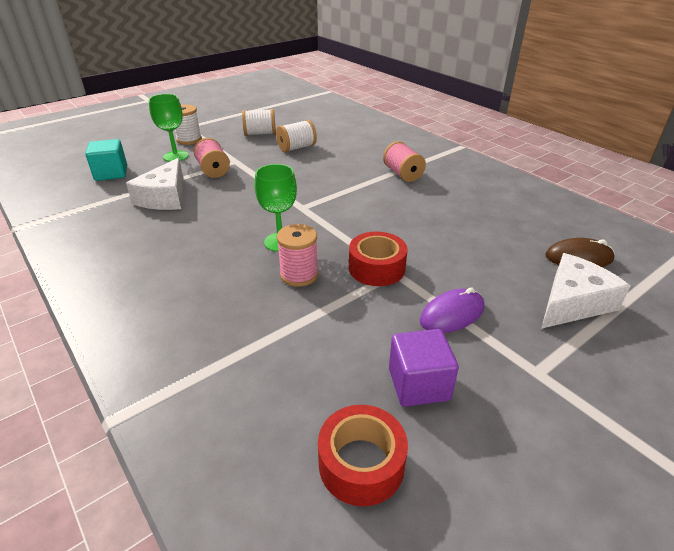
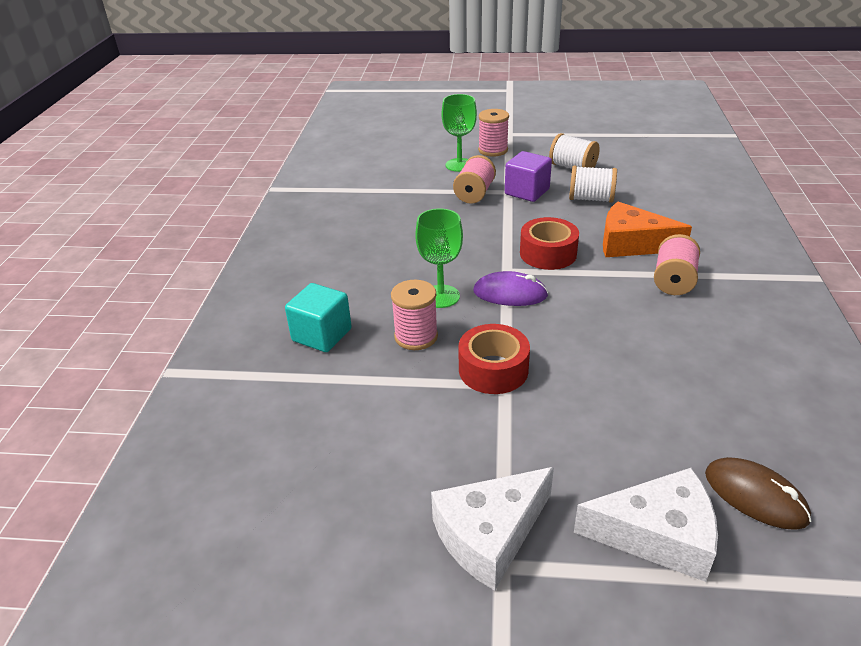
camera: 45 degrees right, 0 degrees up
(111, 173) = (387, 163): turquoise cube -> turquoise cube (322, 335)
(164, 197) = (401, 205): white cheese -> white cheese (489, 535)
(189, 140) = (493, 150): white spool -> pink spool
(354, 163) = (632, 244): none -> orange cheese
(361, 464) = (261, 515): red tape -> red tape (548, 253)
(418, 384) = (381, 493): purple cube -> purple cube (527, 192)
(452, 314) = (501, 457): purple mouse -> purple mouse (510, 293)

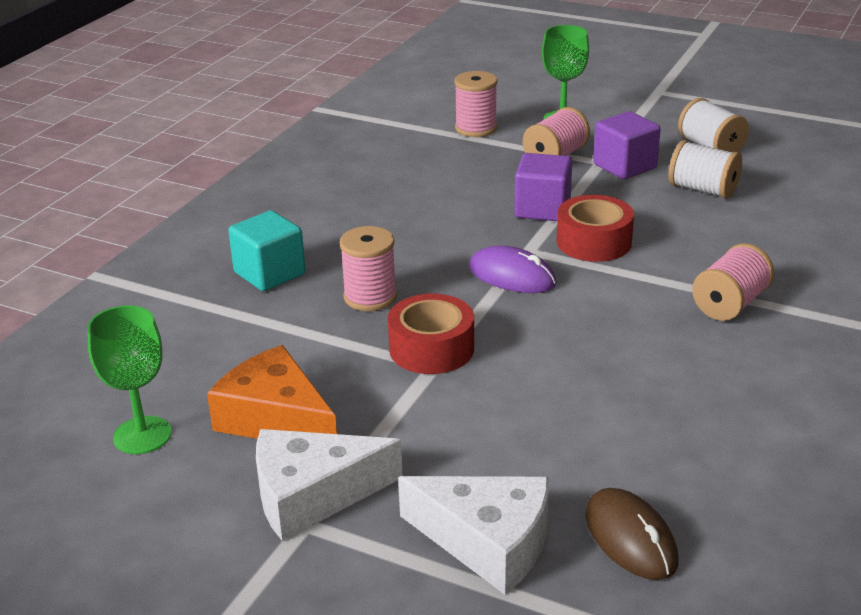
camera: 20 degrees right, 5 degrees down
(441, 296) = (428, 262): green goblet -> green goblet (142, 435)
(493, 150) = (620, 108): pink spool -> pink spool (476, 128)
(494, 235) = (542, 209): none -> purple cube
(632, 244) = (712, 252): orange cheese -> orange cheese (275, 418)

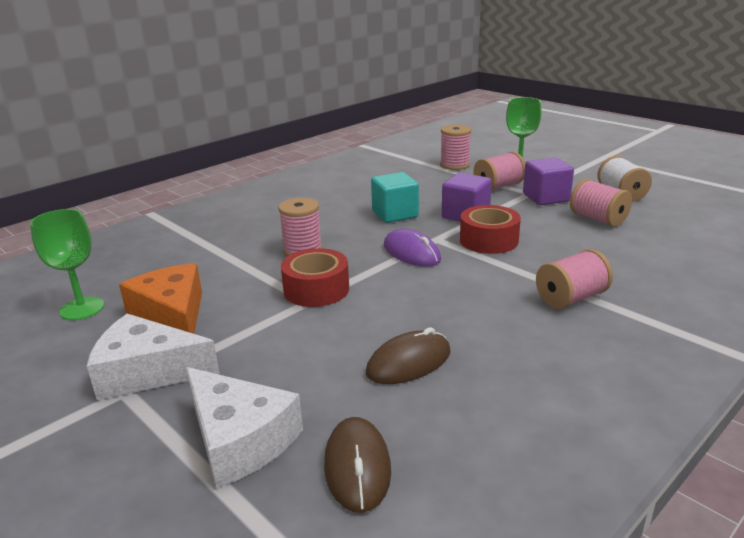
camera: 20 degrees right, 5 degrees down
(269, 273) = (251, 227): turquoise cube -> turquoise cube (395, 214)
(605, 417) = (408, 362): none -> brown mouse
(703, 190) = (598, 219): white spool -> pink spool

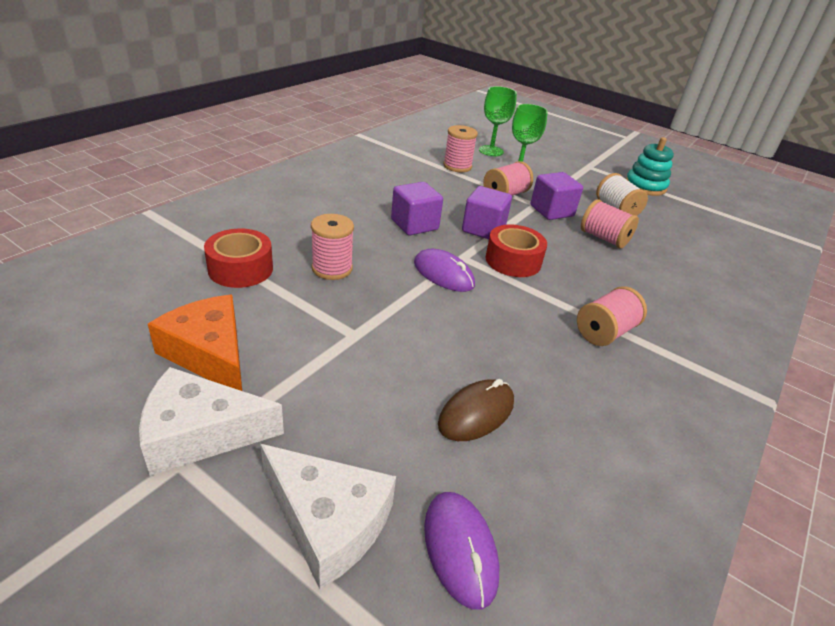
camera: 15 degrees left, 10 degrees up
(82, 308) = (98, 345): green goblet -> green goblet (491, 151)
(316, 289) = (359, 320): red tape -> red tape (240, 269)
(357, 467) = (460, 549): brown mouse -> purple mouse
(395, 214) = (414, 224): turquoise cube -> purple cube
(663, 172) = (645, 186): none -> turquoise stacking toy

